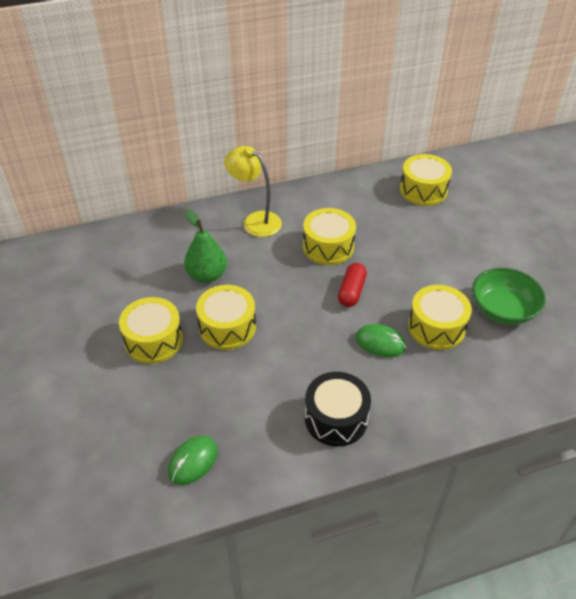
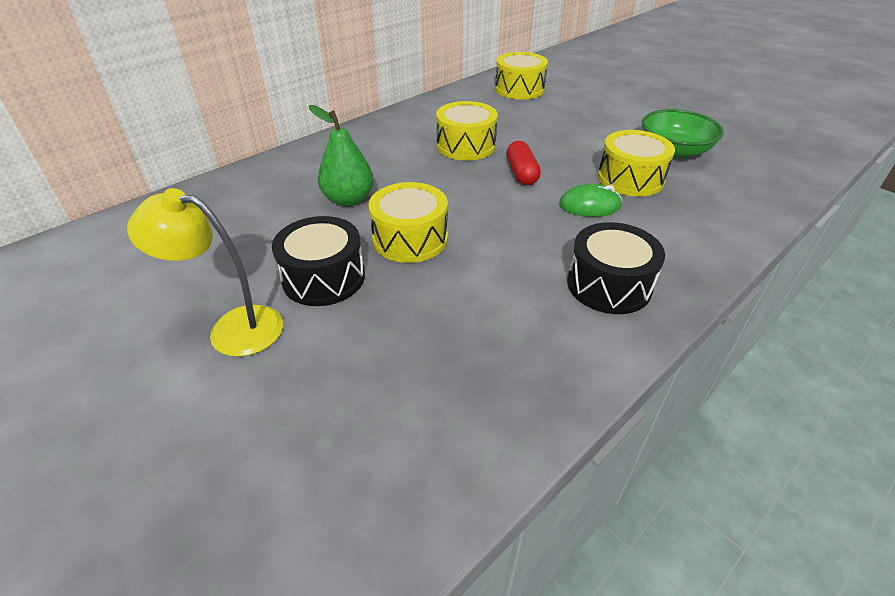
camera: 25 degrees left, 5 degrees down
(153, 340) = (324, 278): yellow drum -> black drum
(193, 461) = (476, 393): green mouse -> none
(255, 220) = (370, 143): yellow lamp -> yellow lamp (232, 328)

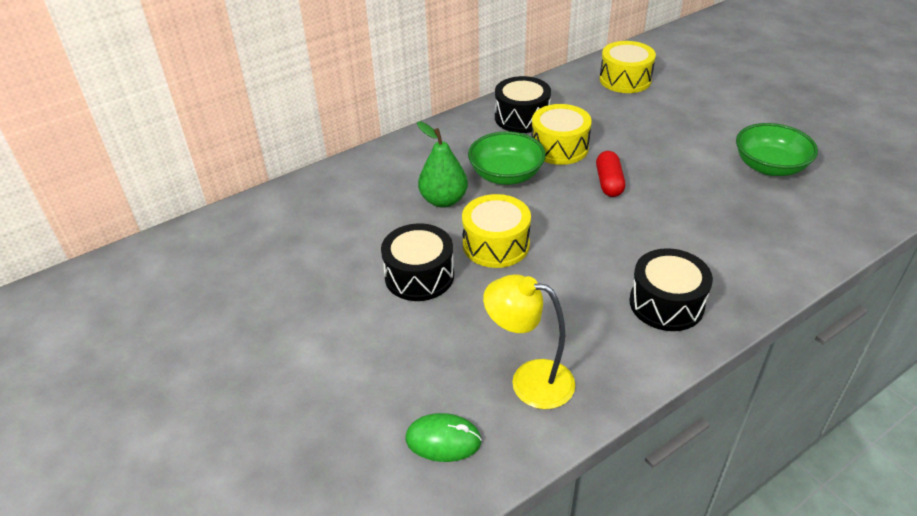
camera: 10 degrees right, 0 degrees up
(232, 328) = (345, 314): yellow lamp -> yellow lamp (529, 380)
(414, 172) = (506, 175): none -> green bowl
(424, 123) = (522, 117): none -> black drum
(589, 205) = (668, 222): green mouse -> green mouse (443, 440)
(630, 179) = (715, 196): yellow drum -> none

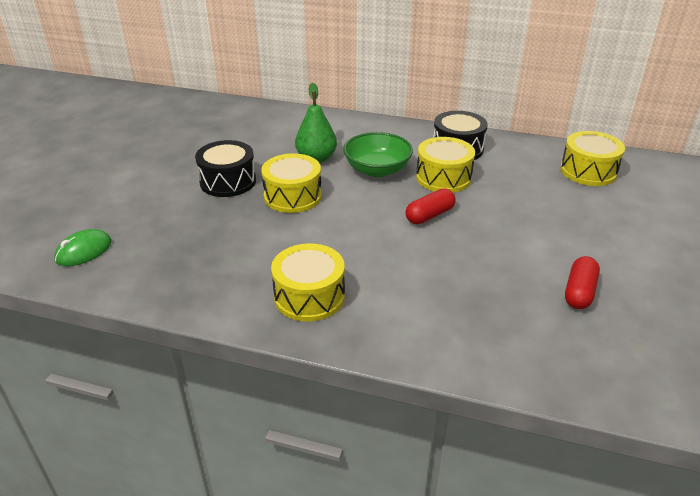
camera: 50 degrees right, 5 degrees down
(443, 440) = (84, 251): green mouse -> green mouse turned 75 degrees clockwise
(529, 380) = (165, 263): yellow lamp -> none
(666, 303) = (309, 296): black drum -> yellow drum
(769, 166) = (579, 292): green bowl -> red capsule

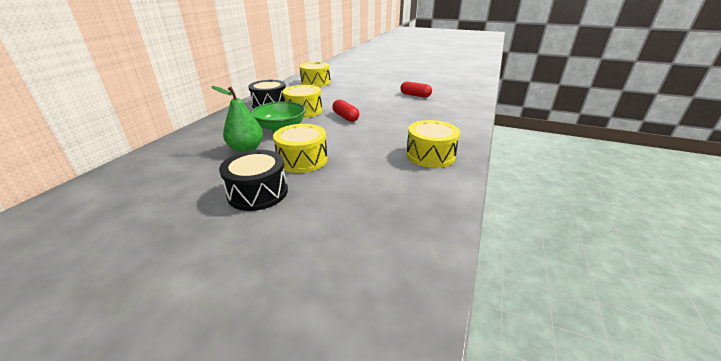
camera: 85 degrees left, 5 degrees down
(84, 251) = (368, 296): green mouse -> none

